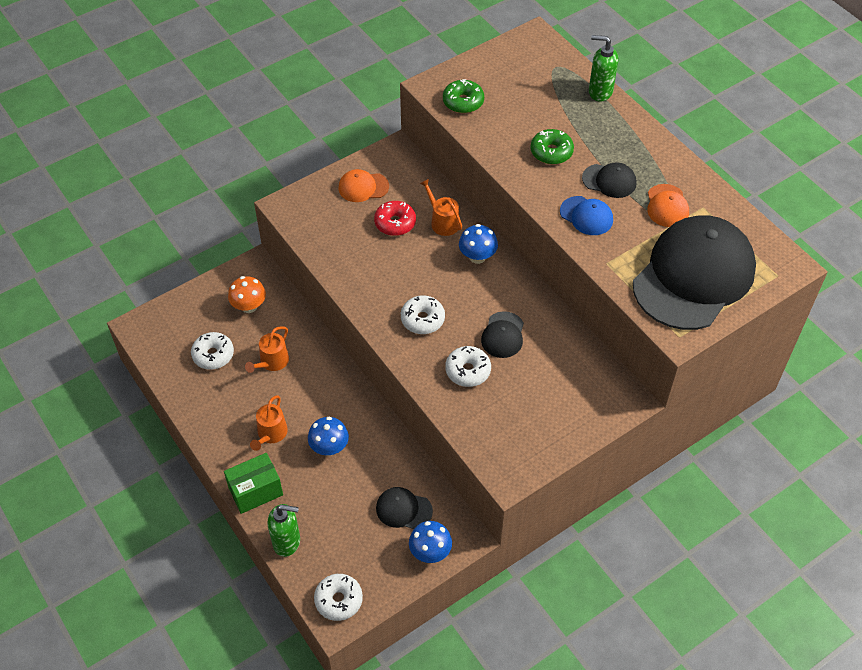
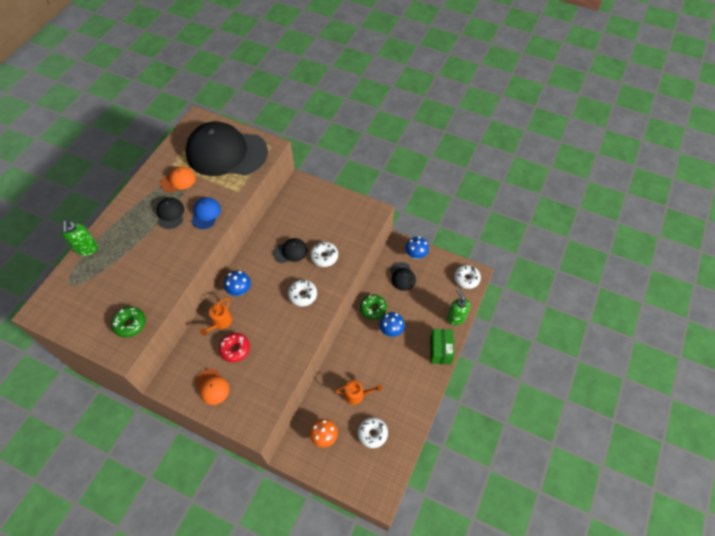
camera: 120 degrees left, 5 degrees up
(255, 491) = (440, 350): green box -> green box turned 60 degrees clockwise
(271, 434) = (402, 365): orange watering can -> none
(551, 152) = (158, 252): green donut -> green donut (373, 309)

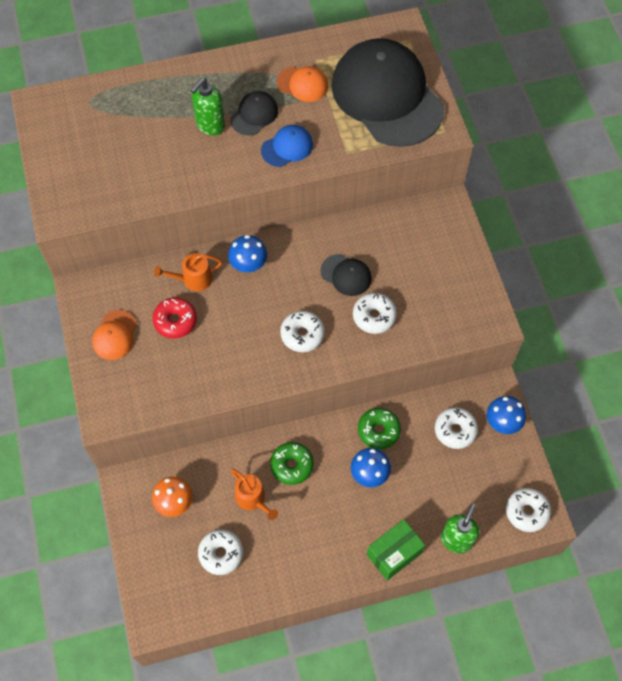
camera: 50 degrees right, 5 degrees up
(87, 249) = (141, 80): green soap dispenser -> green soap dispenser (210, 125)
(130, 324) = (95, 195): green donut -> green donut (292, 465)
(402, 276) = (455, 430): black cap -> white donut

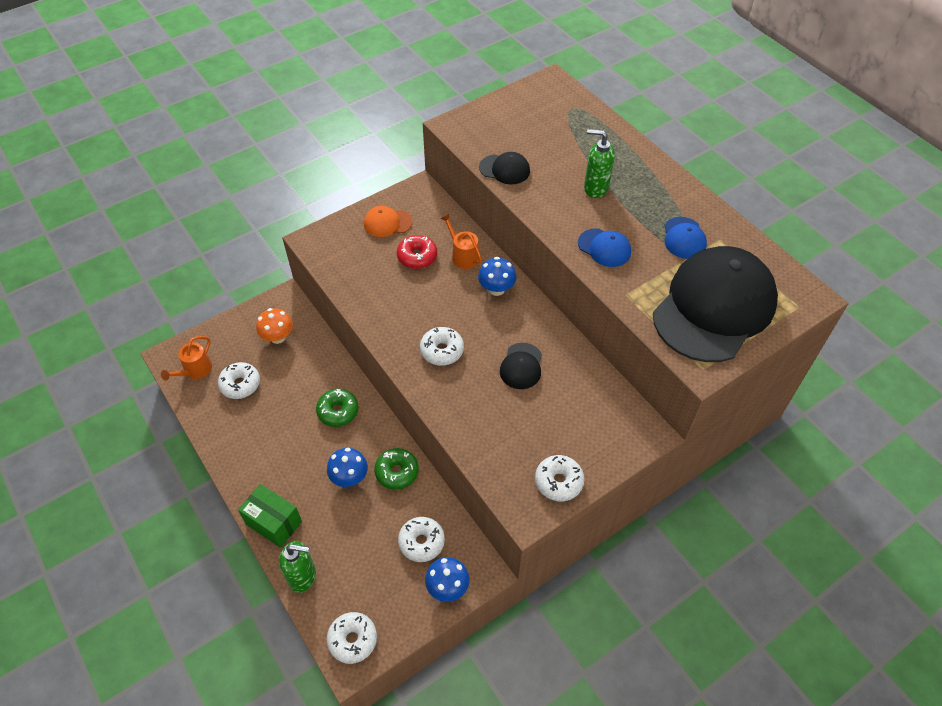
camera: 70 degrees right, 10 degrees down
(252, 499) = (297, 391): orange watering can -> orange watering can (195, 370)
(254, 115) = (626, 214): black cap -> black cap (504, 169)
(302, 84) = (684, 238): orange cap -> blue cap
(374, 316) = (486, 402): white donut -> white donut (558, 481)

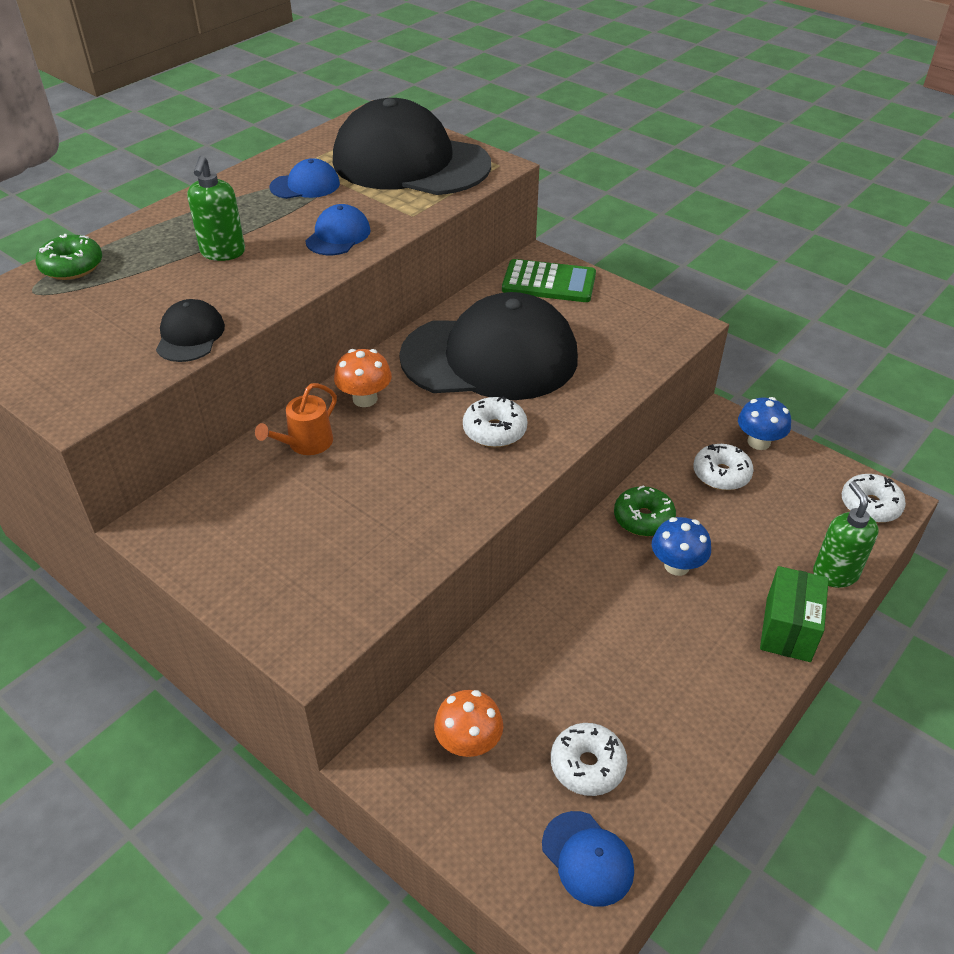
camera: 105 degrees left, 10 degrees down
(195, 370) = (587, 858): orange watering can -> blue cap
(338, 411) = (580, 609): green donut -> green donut (72, 267)
(387, 223) = (245, 550): orange cap -> none
(417, 257) = (319, 494): red donut -> none
(496, 289) = (365, 399): blue mushroom -> orange mushroom
(521, 366) = (490, 357): black cap -> black cap, size x2.41
(558, 481) = (634, 309): white donut -> none
(612, 430) = (549, 282): none -> green calculator

